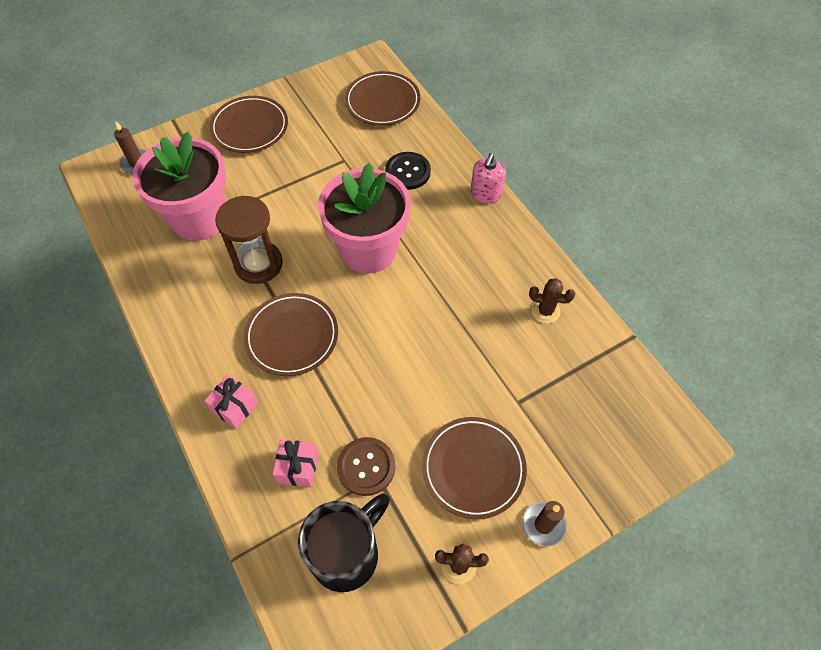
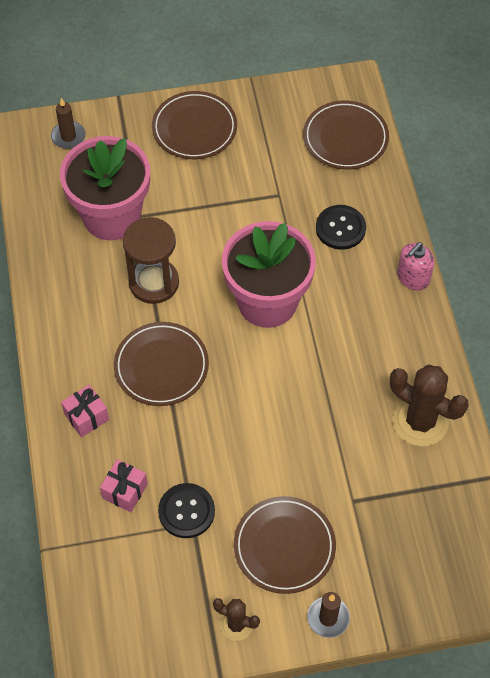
camera: 20 degrees right, 0 degrees up
(347, 553) = (142, 579): black mug -> none
(366, 467) = (186, 511): brown button -> black button
(545, 311) = (420, 421): brown cactus -> brown cactus, size x1.82

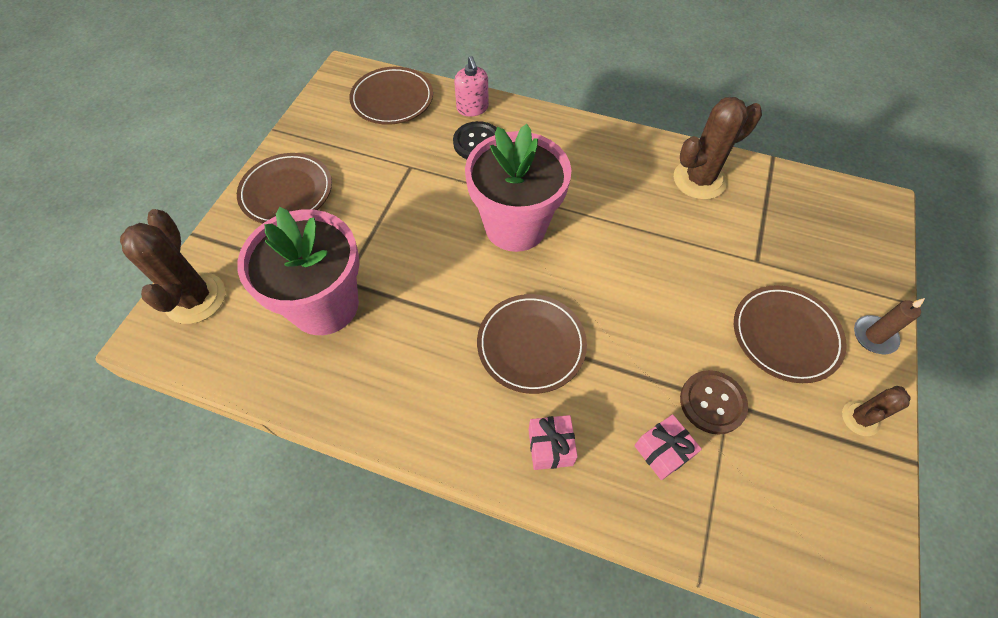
camera: 60 degrees left, 0 degrees up
(68, 136) = (195, 298): brown candle -> brown cactus
(154, 283) = (430, 305): brown hourglass -> none
(186, 511) = (712, 402): black button -> brown button
(413, 278) = (559, 122): pink soap dispenser -> pink soap dispenser (472, 108)

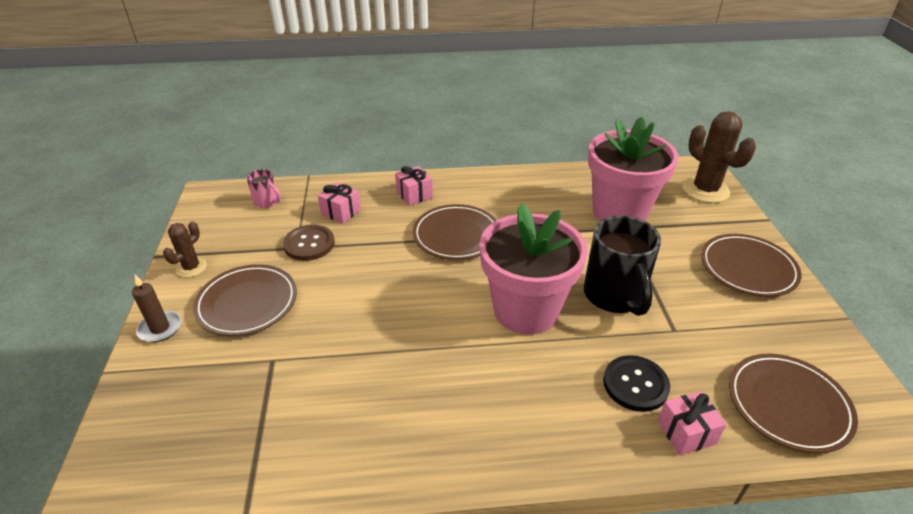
camera: 155 degrees right, 20 degrees down
(428, 210) = (615, 296): none -> black mug
(472, 108) = (686, 433): pink soap dispenser -> pink gift
(699, 180) = (348, 437): brown cactus -> none
(770, 527) = (267, 202): none -> pink mug

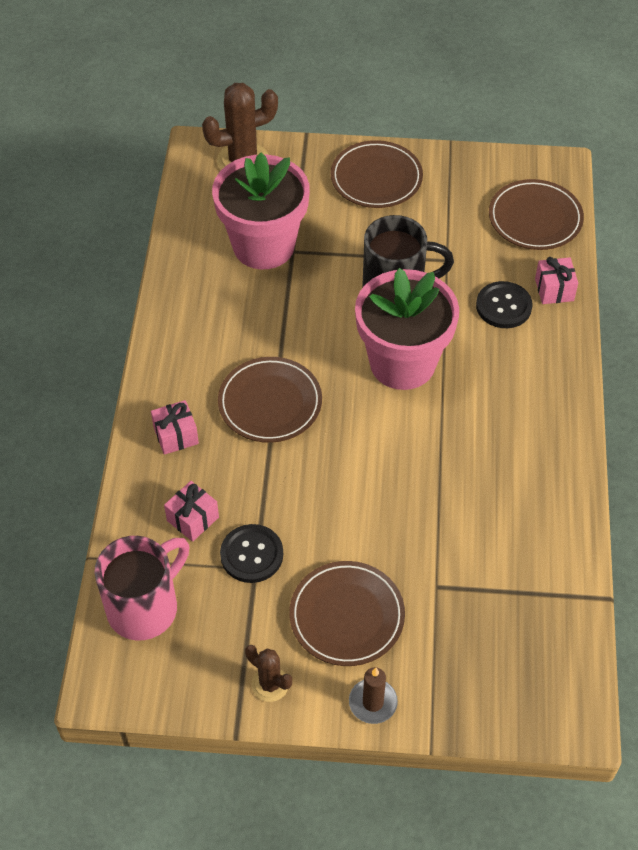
camera: 80 degrees left, 15 degrees up
(267, 202) = (145, 607): pink mug -> pink mug, size x2.06
(309, 244) = (251, 554): brown button -> black button

